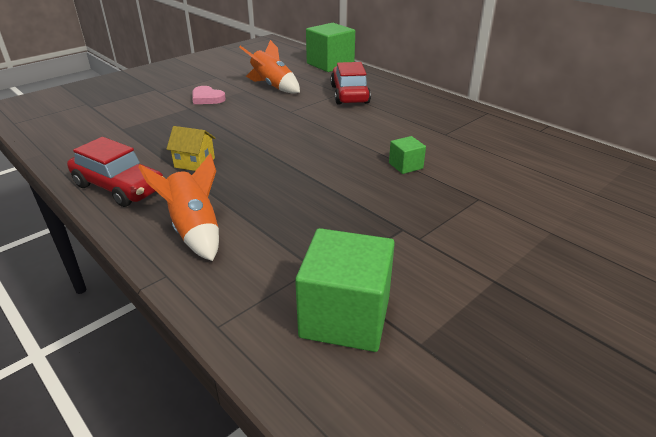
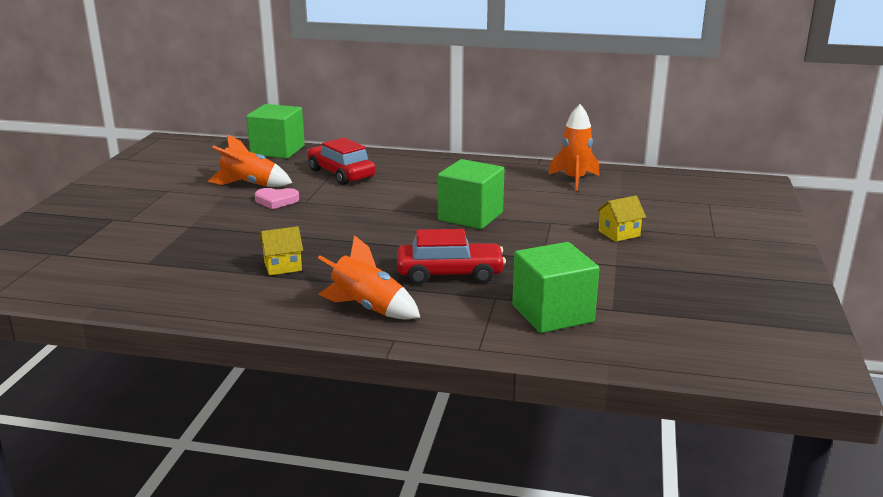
camera: 35 degrees left, 10 degrees down
(119, 187) = (242, 304): red car -> red car (450, 274)
(207, 98) = (195, 212): pink heart -> pink heart (276, 201)
(405, 166) = (470, 216): green cube -> green cube, size x2.05
(544, 240) = (619, 233): none -> yellow house
(561, 158) = (574, 180): none -> orange rocket

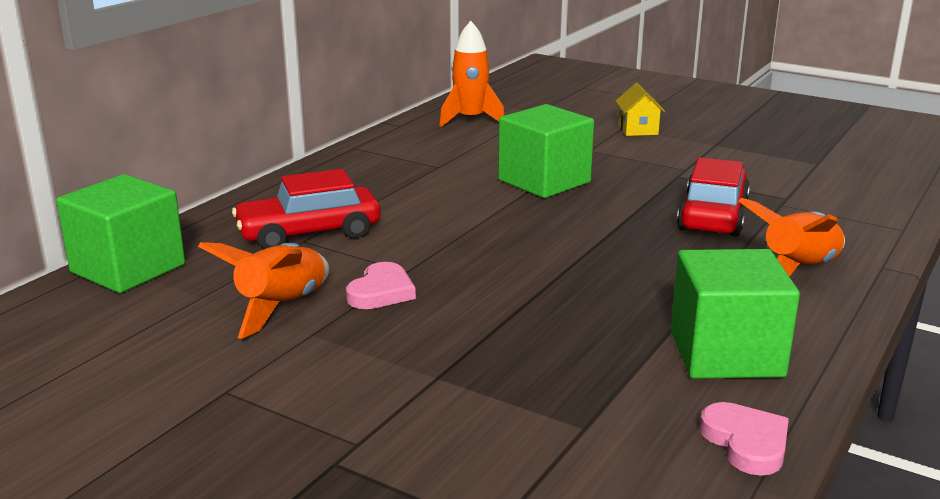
camera: 70 degrees left, 0 degrees up
(137, 302) = (746, 442): none -> pink heart
(283, 266) = (650, 310): yellow house -> none
(552, 313) = (824, 187): green cube -> green cube (726, 353)

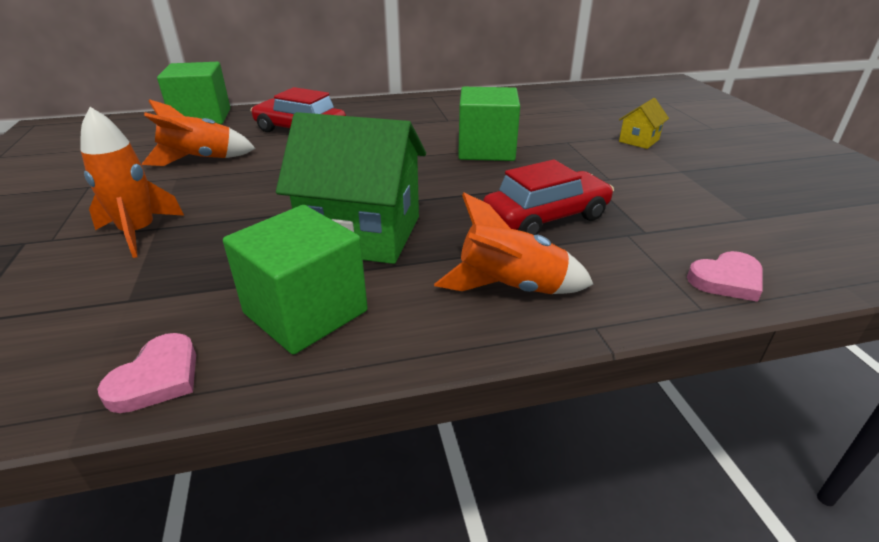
camera: 45 degrees right, 10 degrees up
(381, 292) = (251, 172): pink heart -> pink heart (726, 280)
(470, 120) = (534, 100): orange rocket -> orange rocket (139, 233)
(624, 288) = (362, 234): none -> green house

